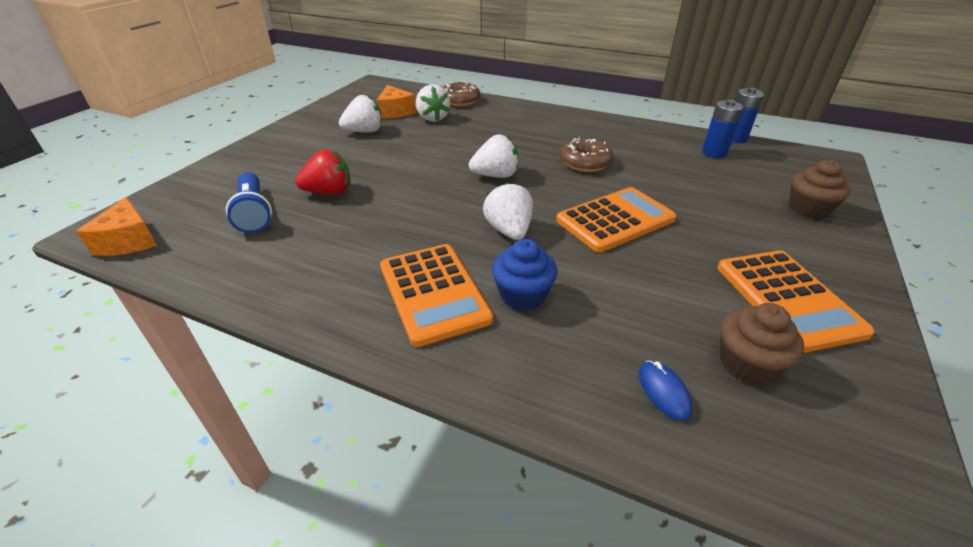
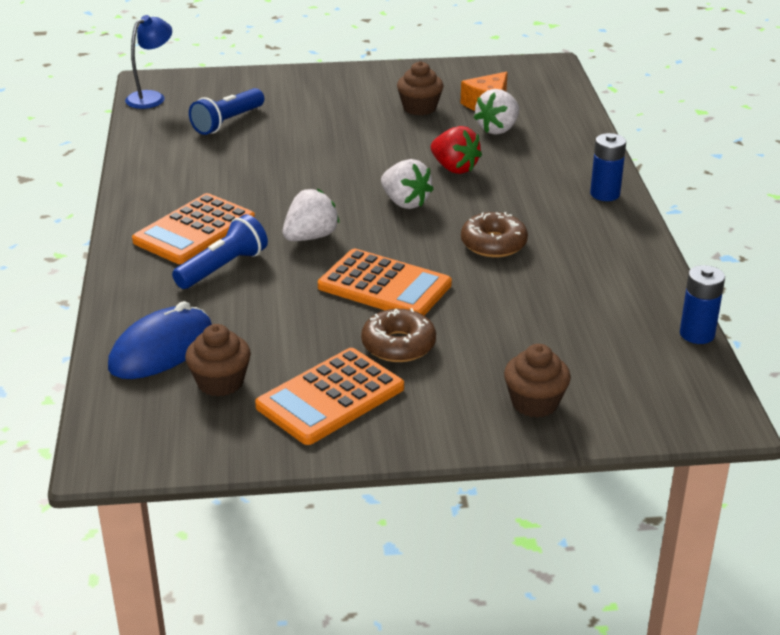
camera: 60 degrees right, 5 degrees down
(129, 241) = (152, 97): orange cheese -> blue lamp
(329, 192) = (289, 138): red strawberry -> red strawberry (454, 168)
(364, 132) = (419, 108): white strawberry -> brown cupcake
(460, 101) = (568, 128): brown donut -> brown donut (398, 345)
(522, 295) = (223, 268): blue cupcake -> blue flashlight
(663, 392) = (161, 349): blue mouse -> blue mouse, size x2.14
(714, 153) = (626, 323): blue battery -> blue battery (605, 194)

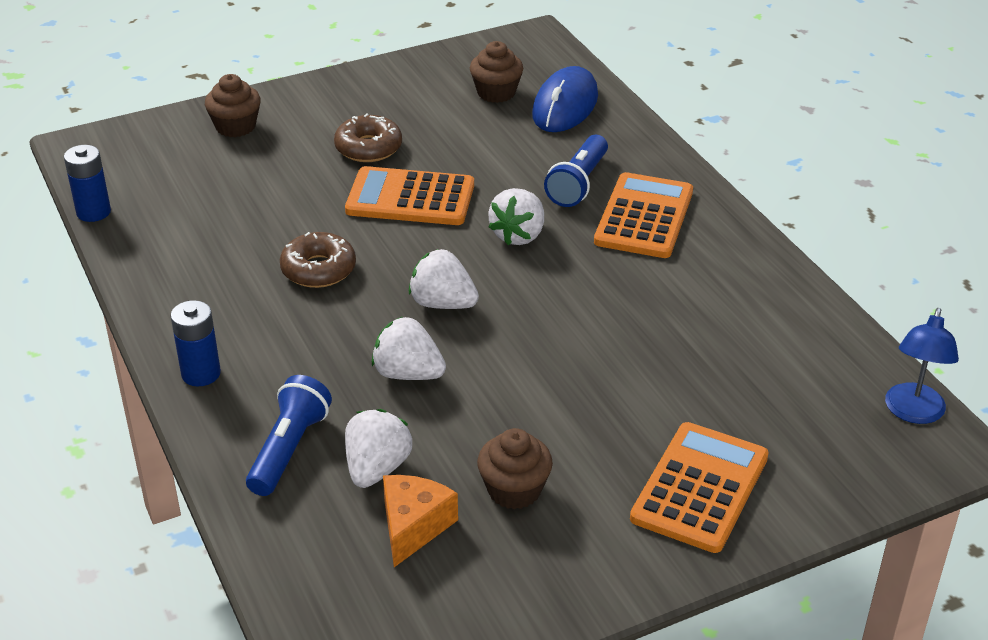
camera: 160 degrees right, 5 degrees up
(227, 122) = (760, 387): blue flashlight -> blue flashlight (289, 449)
(330, 397) = (402, 99): orange calculator -> orange calculator (699, 487)
(454, 168) = (408, 374): red strawberry -> white strawberry

